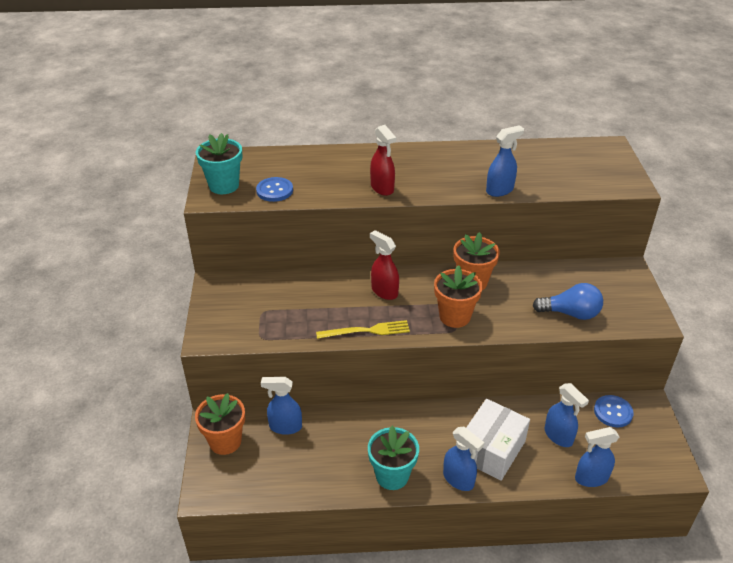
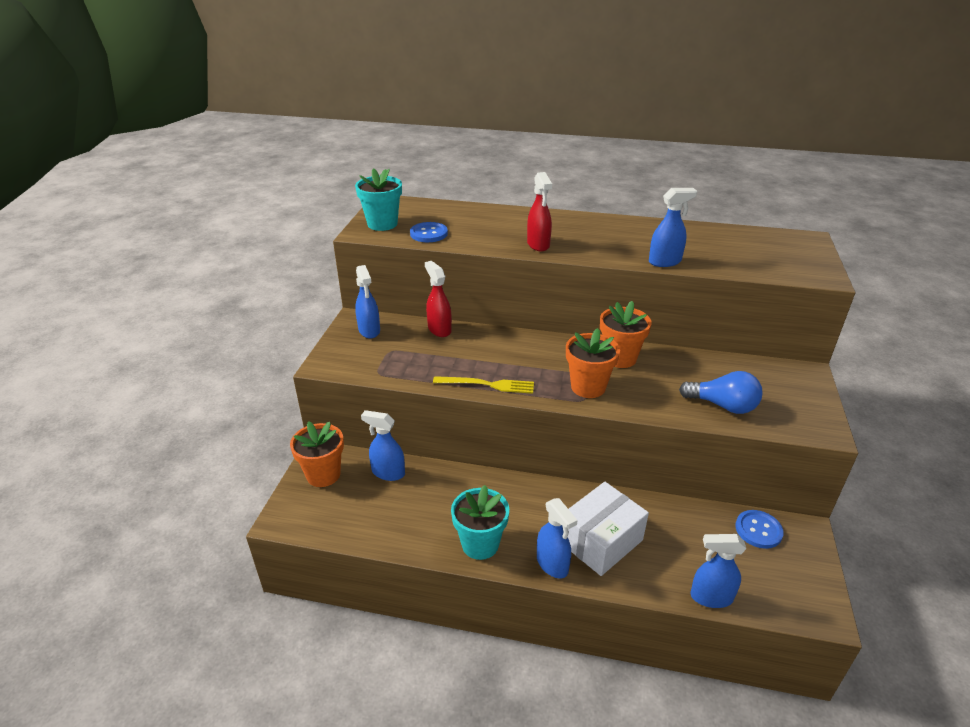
camera: 15 degrees right, 5 degrees down
(384, 291) = (521, 352): red spray bottle -> red spray bottle (439, 329)
(558, 436) = (684, 543): blue spray bottle -> blue spray bottle (369, 331)

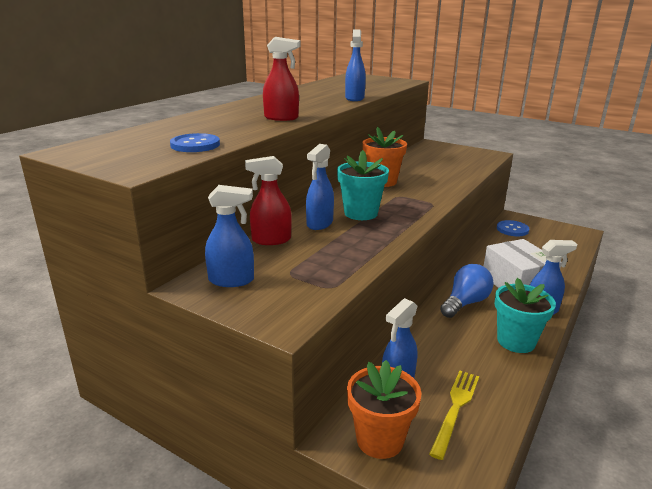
camera: 70 degrees left, 10 degrees down
(382, 224) = (130, 159): turquoise flower pot -> turquoise flower pot (361, 213)
(487, 385) = (390, 234): yellow fork -> yellow fork (455, 409)
(588, 387) = (416, 198): orange flower pot -> none
(711, 597) = (571, 259): blue spray bottle -> blue spray bottle (319, 223)
(723, 405) = (457, 168): blue light bulb -> blue light bulb (465, 303)

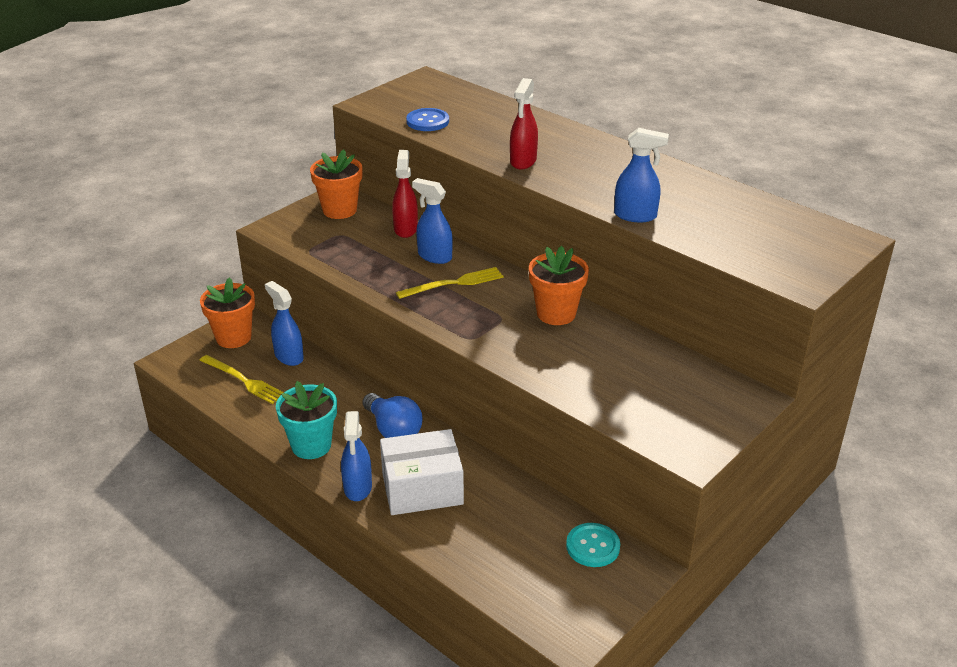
camera: 100 degrees right, 10 degrees up
(232, 280) = (339, 210): blue spray bottle -> orange flower pot
(361, 213) = (454, 283): turquoise flower pot -> yellow fork
(512, 229) = (593, 546): blue button -> turquoise button

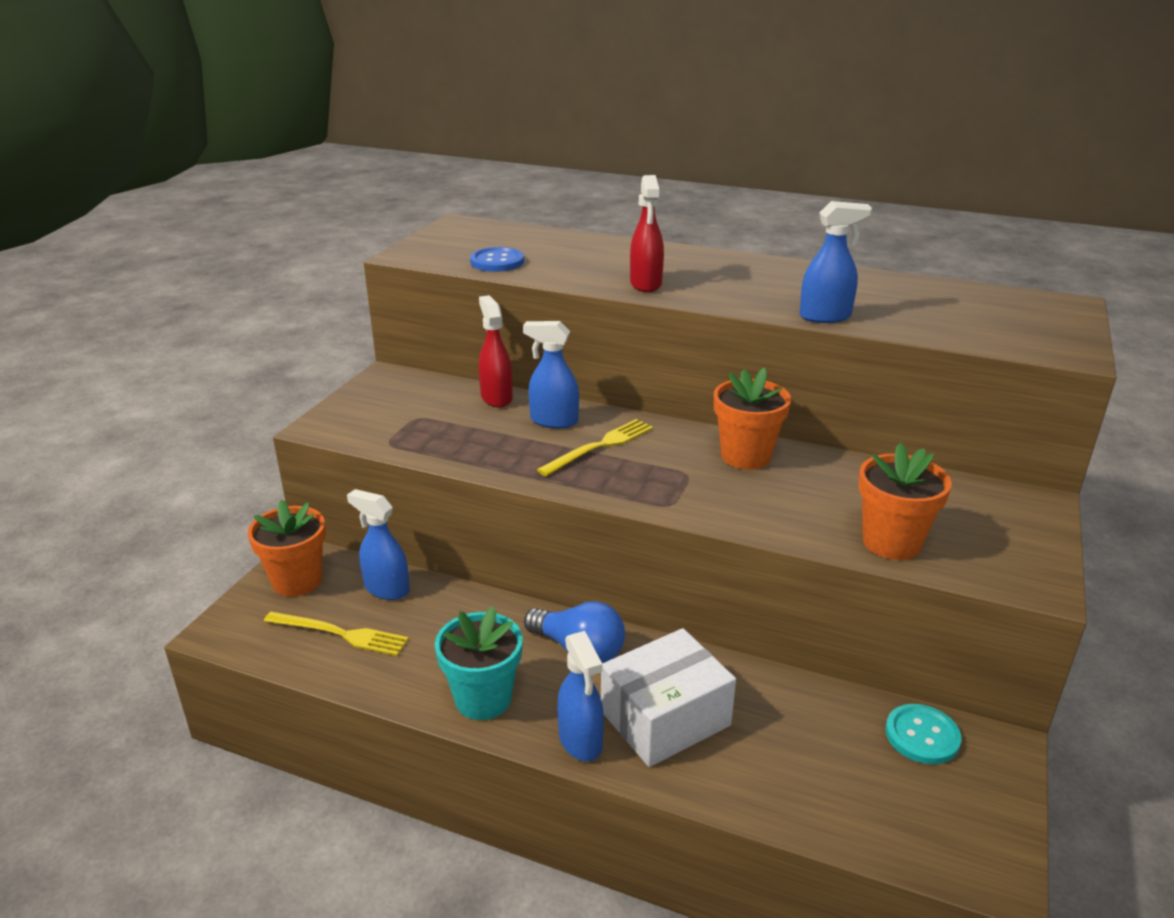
camera: 20 degrees left, 5 degrees down
(339, 210) = (399, 391): orange flower pot -> orange flower pot (891, 542)

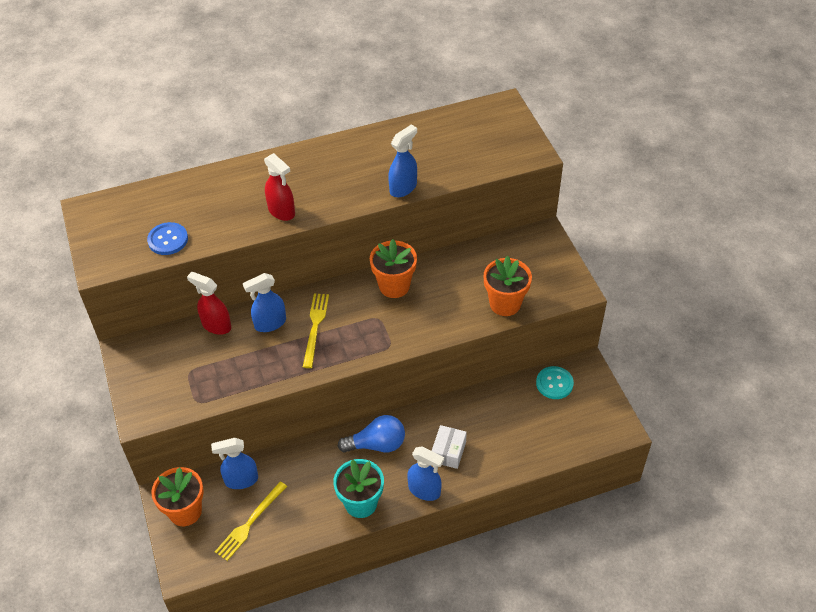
camera: 40 degrees left, 20 degrees up
(340, 634) = (250, 523): yellow fork -> yellow fork turned 150 degrees clockwise
(665, 718) = (448, 452): white box -> white box, size x0.58

